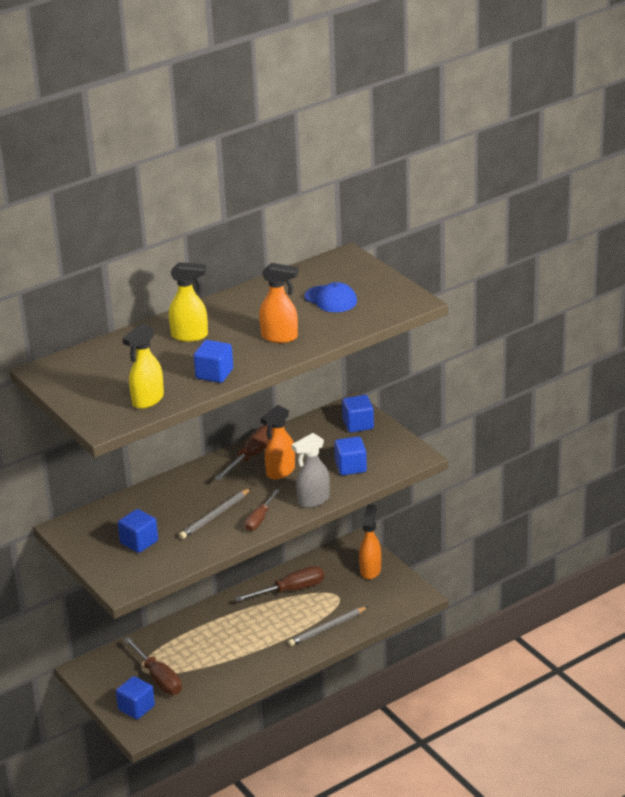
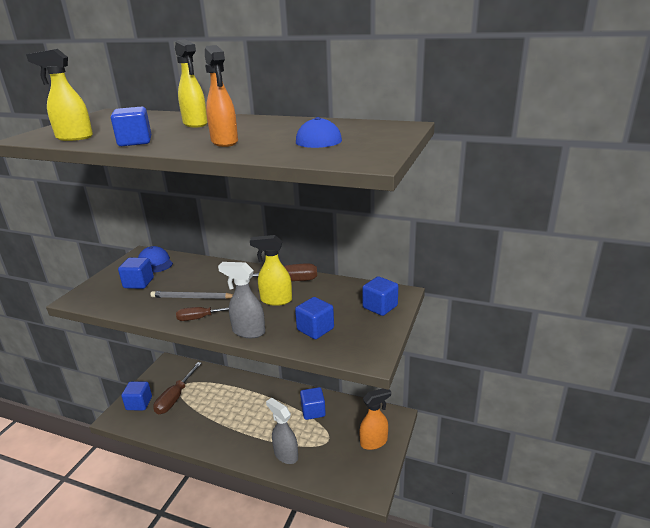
camera: 55 degrees right, 5 degrees down
(102, 523) = (155, 263): none -> blue cap
(280, 472) = (275, 300): orange spray bottle -> yellow spray bottle
(291, 590) = (313, 411): brown screwdriver -> blue cube
(327, 628) = (285, 455): grey pencil -> grey spray bottle

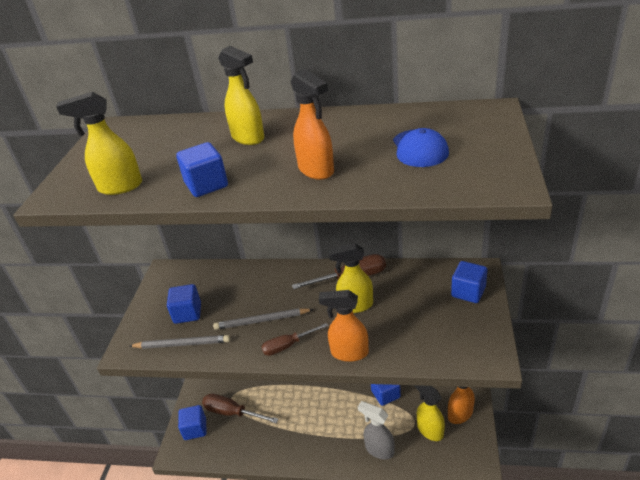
camera: 10 degrees left, 10 degrees up
(119, 302) = (182, 344): none -> grey pencil
(155, 263) = (189, 280): blue cap -> none
(175, 397) = (232, 413): brown screwdriver -> brown screwdriver turned 105 degrees clockwise
(248, 332) = (349, 353): grey spray bottle -> orange spray bottle
(315, 329) = (417, 334): blue cube -> none
(339, 449) = (429, 430): none -> yellow spray bottle

